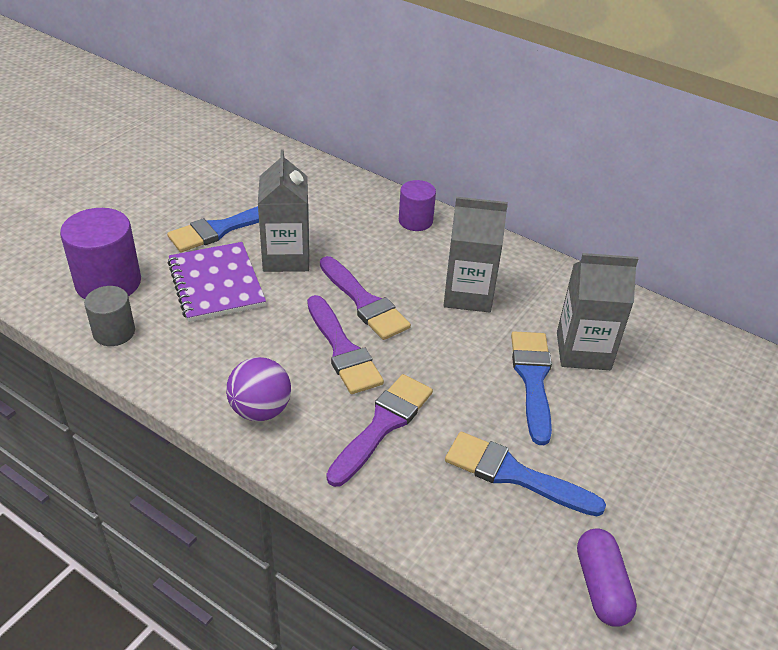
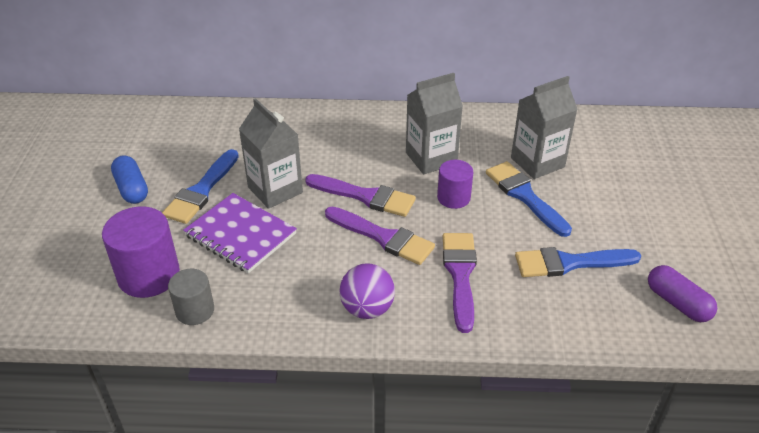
camera: 30 degrees left, 0 degrees up
(167, 201) = (132, 189): none -> blue capsule
(415, 221) = (345, 121): purple cylinder -> purple cylinder (453, 198)

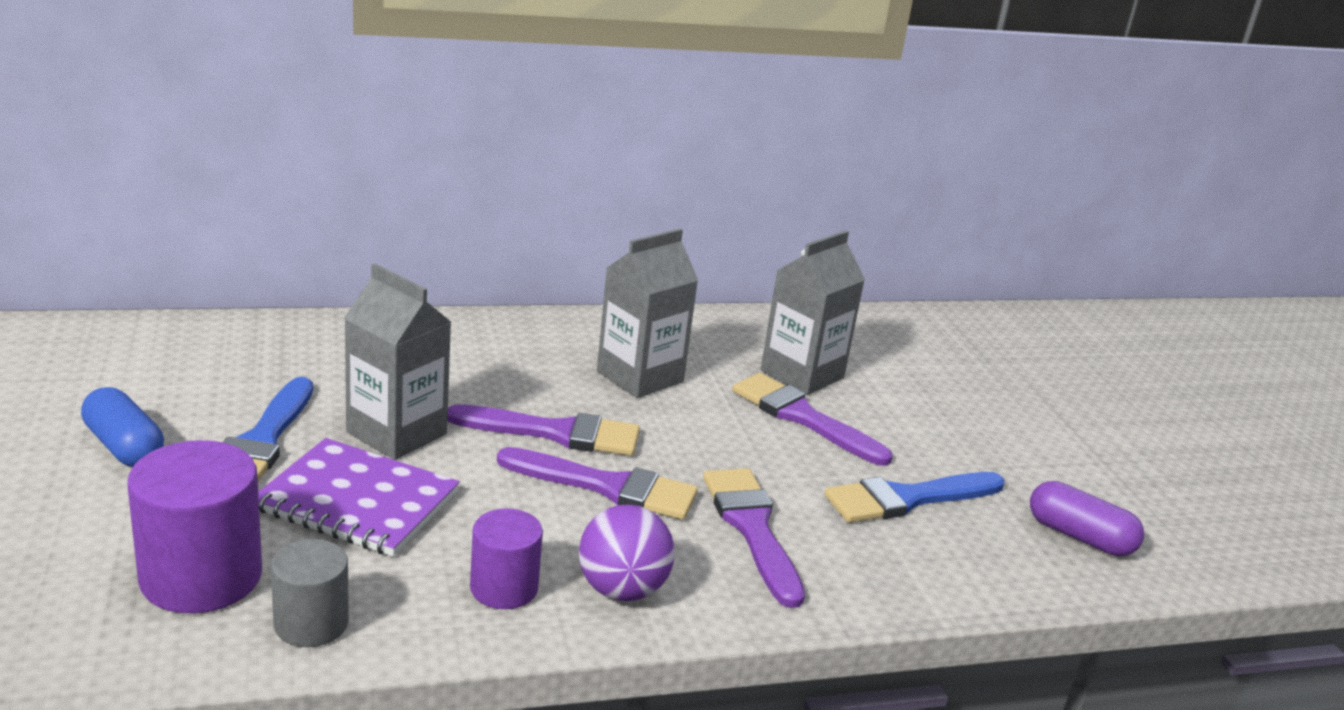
camera: 20 degrees left, 15 degrees down
(453, 198) = (697, 426): purple cylinder -> purple cylinder (504, 588)
(525, 196) = (803, 418): blue brush -> purple brush

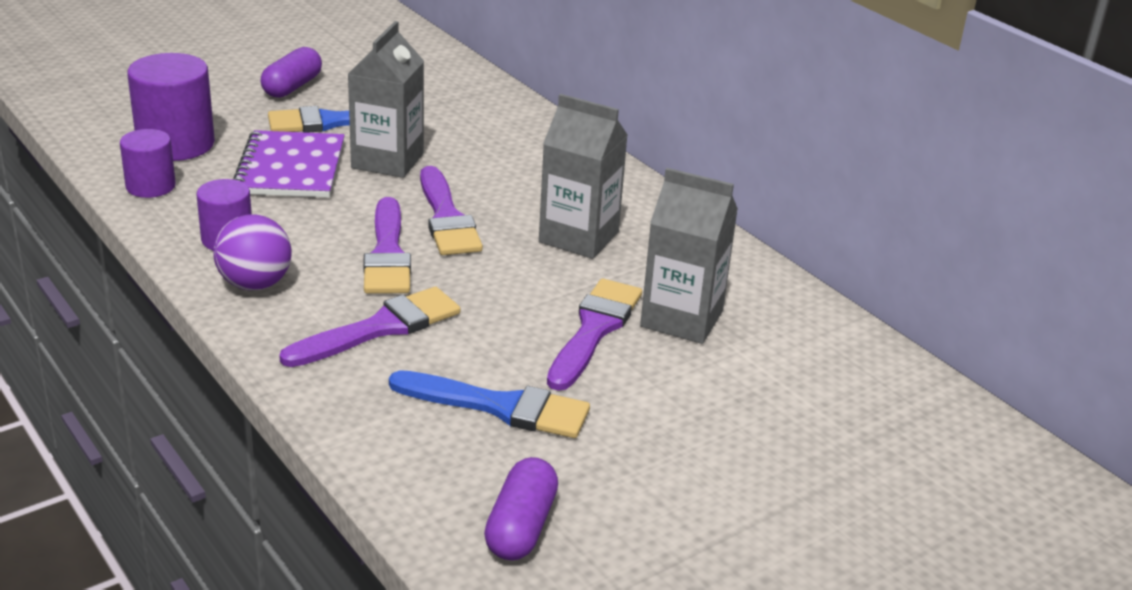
camera: 70 degrees right, 5 degrees up
(124, 446) = (292, 87): blue capsule -> purple capsule
(311, 623) = (150, 186): grey cylinder -> purple cylinder
(907, 498) = (499, 406): blue brush -> blue brush turned 150 degrees clockwise

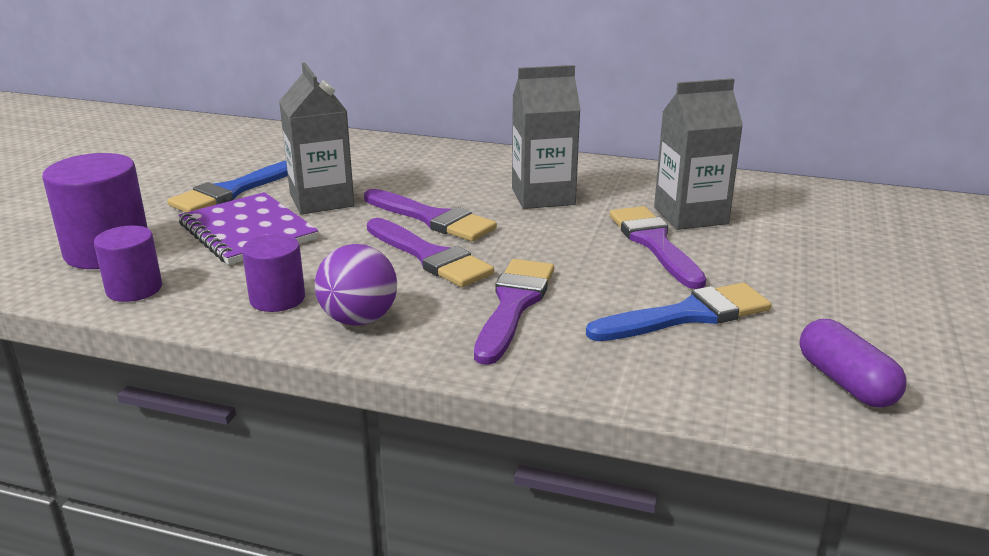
camera: 35 degrees left, 5 degrees down
(292, 87) = (154, 181): purple capsule -> none

